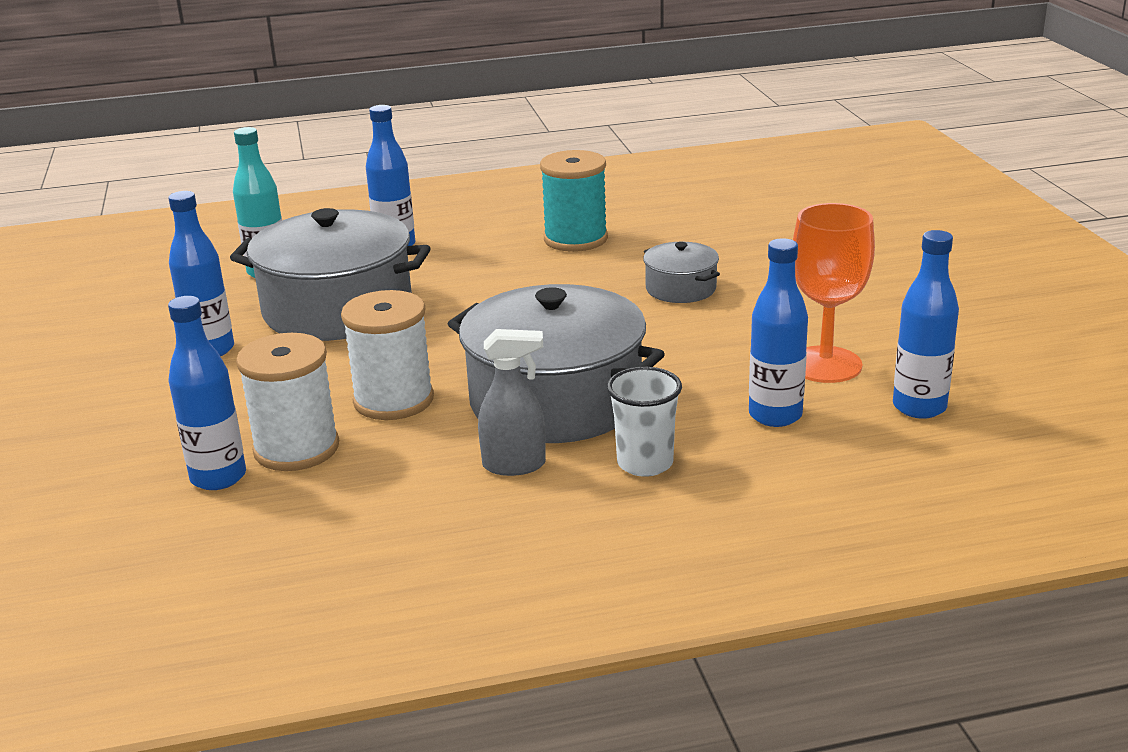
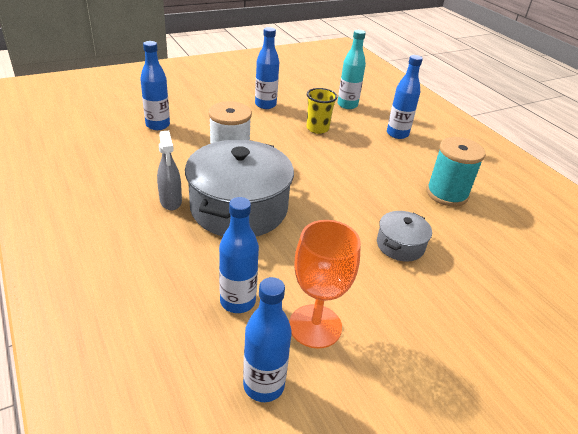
camera: 70 degrees right, 10 degrees up
(296, 448) = (182, 139): white spool -> none
(337, 309) = (317, 128): grey pot -> yellow cup
(645, 463) = (175, 247): white cup -> none

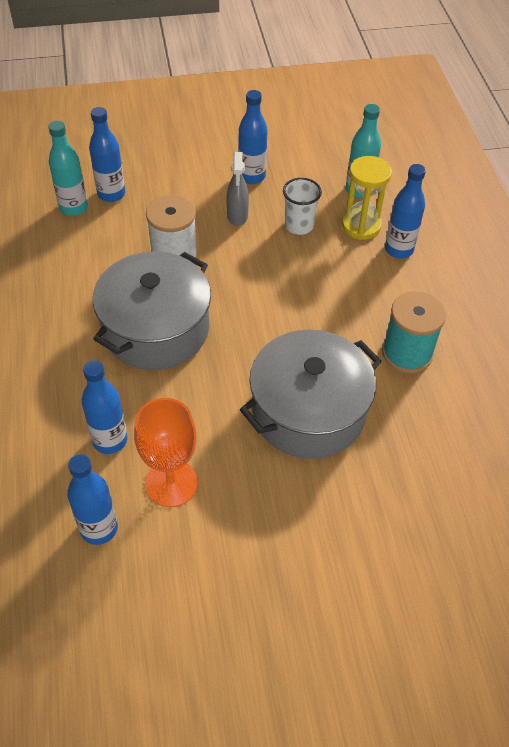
camera: 20 degrees right, 15 degrees up
(128, 137) = (73, 208): none -> turquoise bottle
(171, 201) = (88, 308): grey spray bottle -> grey spray bottle (237, 216)
(317, 128) = (299, 226): yellow cup -> white cup
(362, 124) = (361, 226): none -> yellow hourglass
(400, 245) = (308, 411): grey pot -> grey pot, size x2.10

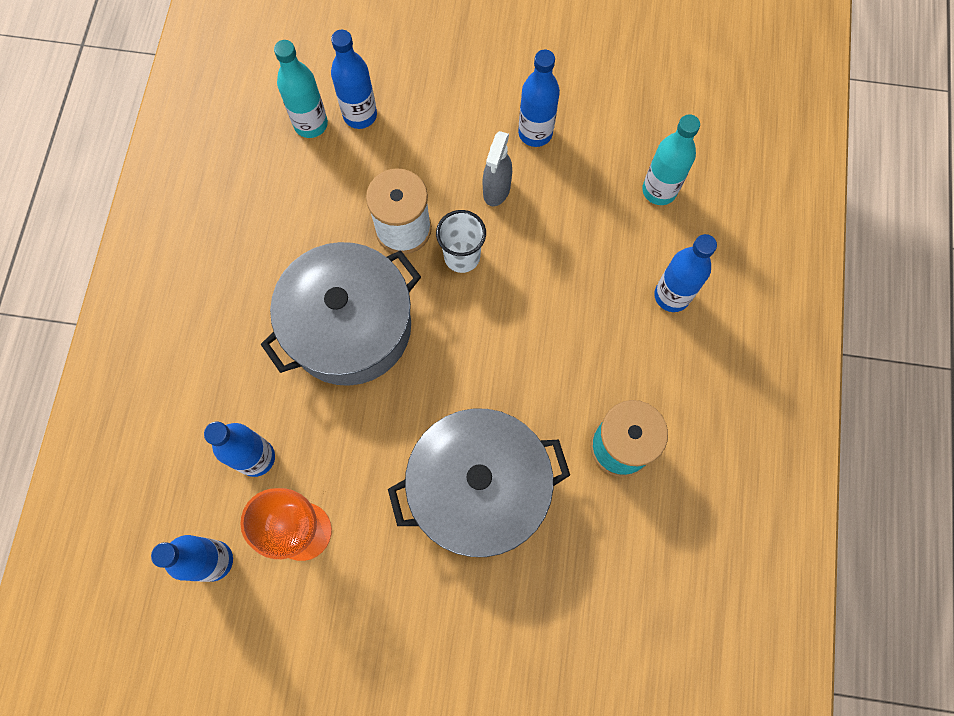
camera: 20 degrees right, 20 degrees up
(299, 226) = (564, 225): white cup -> white cup (462, 257)
(361, 226) = (640, 247): yellow hourglass -> none

